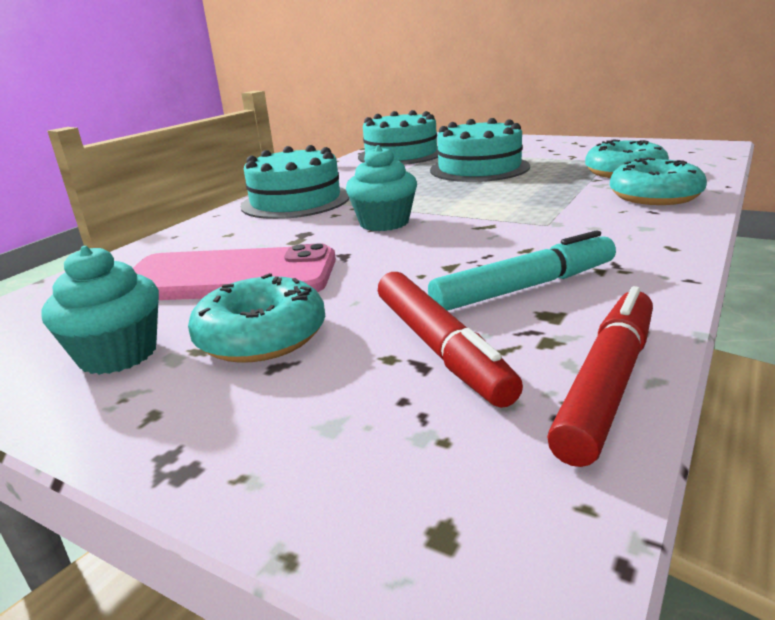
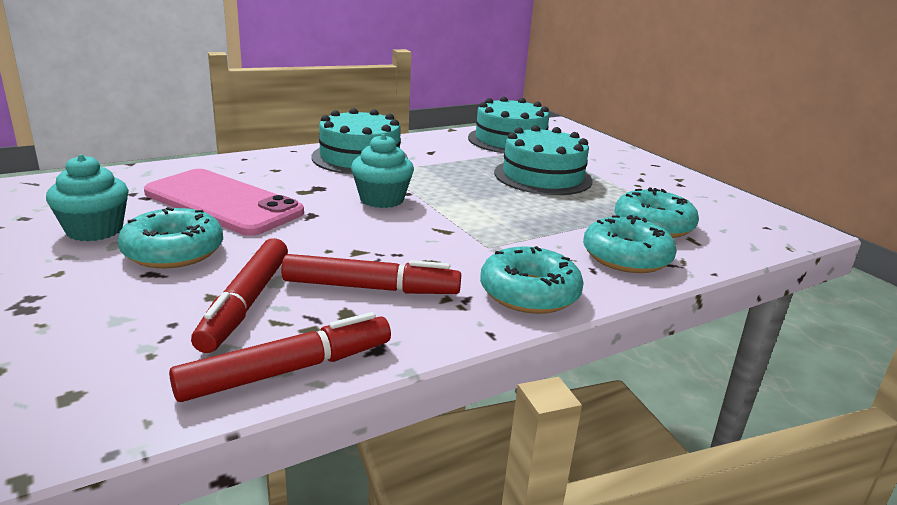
camera: 25 degrees right, 0 degrees up
(524, 287) = (371, 288): turquoise marker -> red marker
(649, 242) = (529, 293): none -> turquoise donut

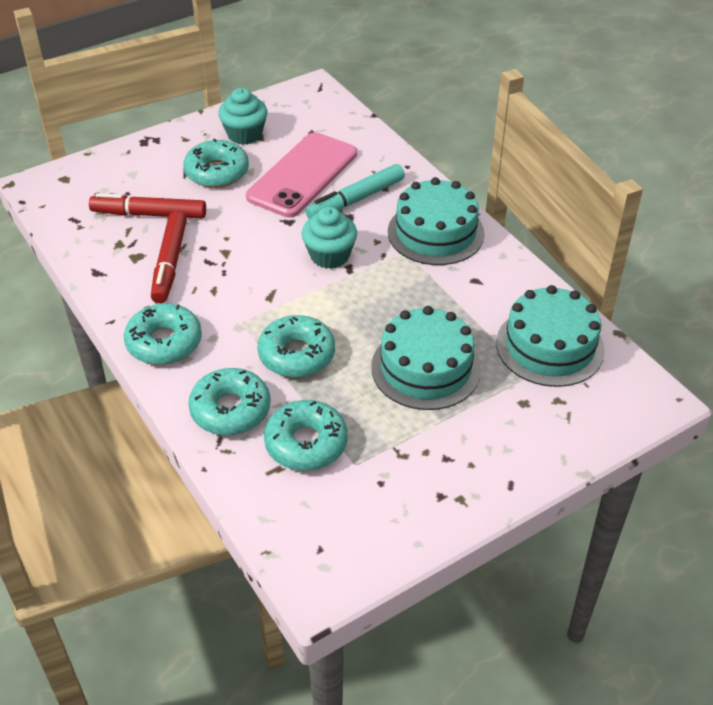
camera: 90 degrees right, 20 degrees up
(287, 370) = (78, 241): red marker -> none
(289, 182) = (356, 200): none -> turquoise marker
(536, 222) = (296, 355): none -> turquoise donut

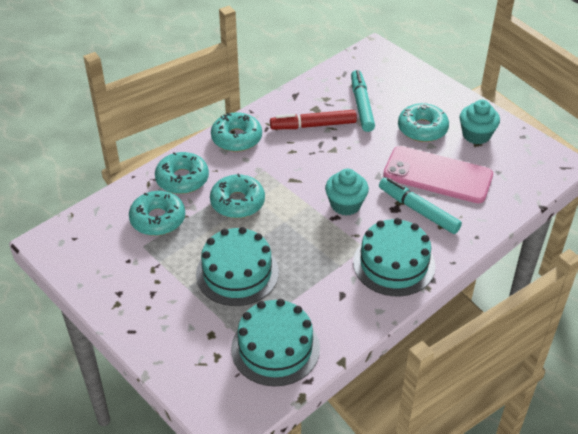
camera: 80 degrees right, 0 degrees up
(149, 214) = (361, 105): red marker -> turquoise marker

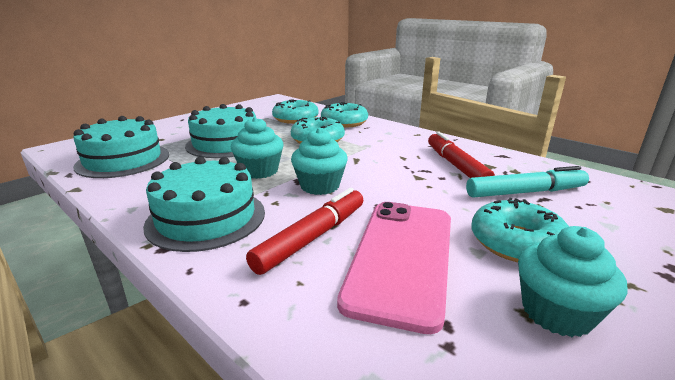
camera: 85 degrees right, 20 degrees down
(236, 138) = (408, 135): turquoise donut -> none
(313, 241) = (259, 171): none -> turquoise cupcake
(418, 210) = (312, 237): turquoise marker -> red marker

